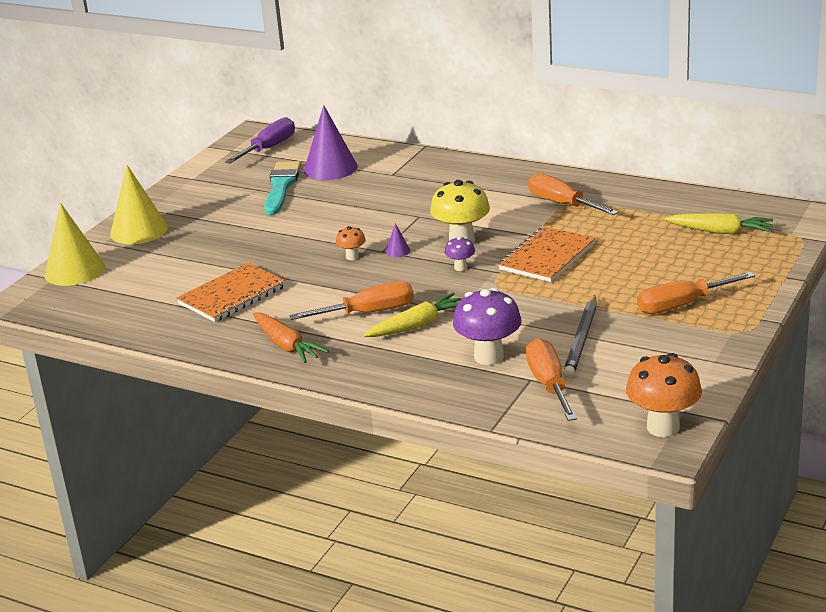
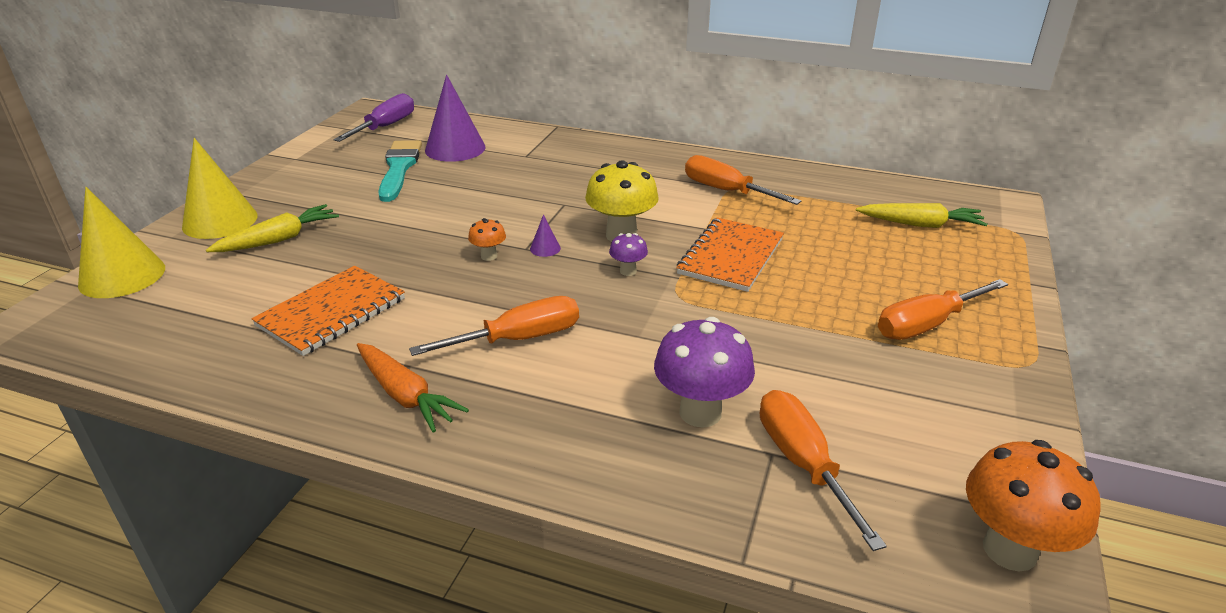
camera: 10 degrees left, 5 degrees up
(417, 325) = (588, 359): yellow carrot -> yellow carrot (279, 239)
(581, 339) = (819, 380): grey pencil -> none

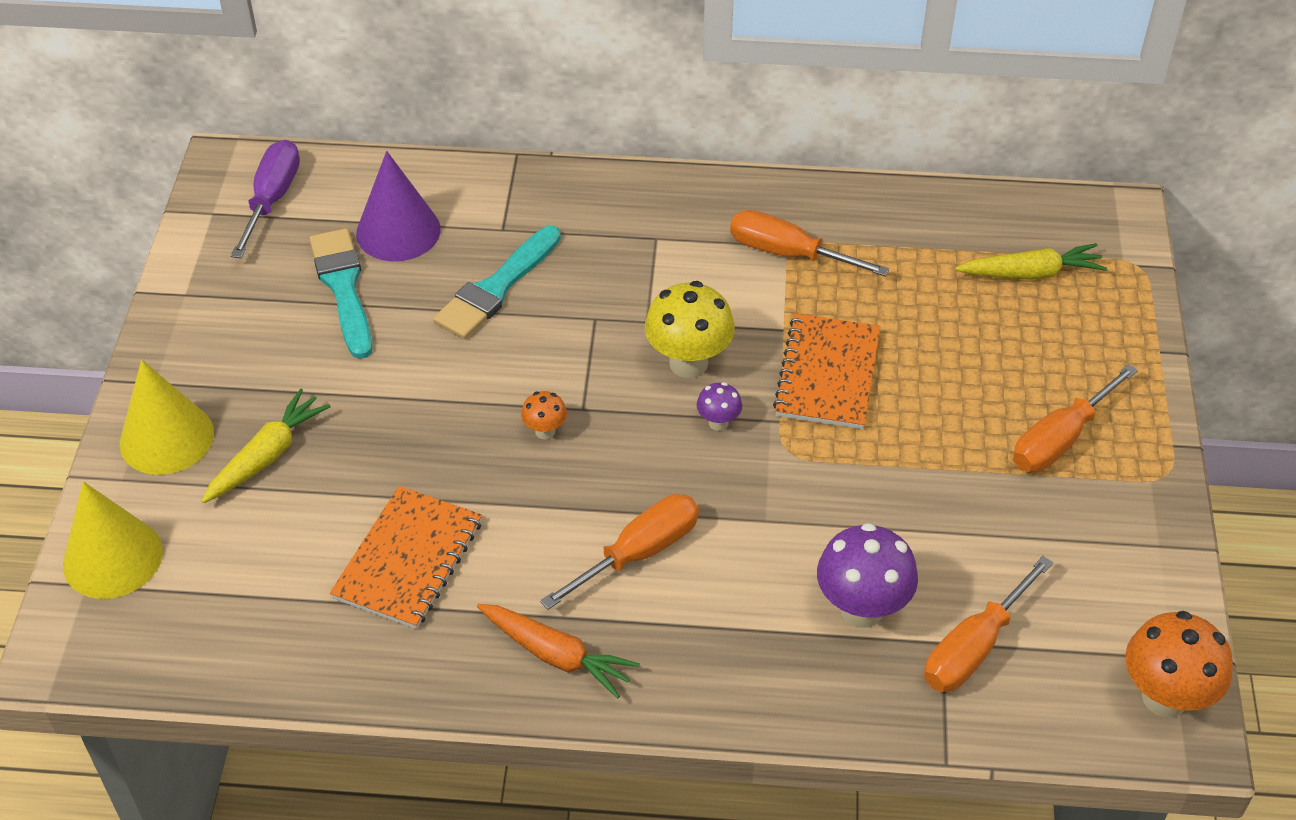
camera: 15 degrees left, 15 degrees up
(503, 181) = (496, 288): none -> turquoise brush
(545, 248) = (606, 404): purple cone -> none
(803, 463) = (973, 647): orange screwdriver -> orange screwdriver turned 105 degrees counterclockwise

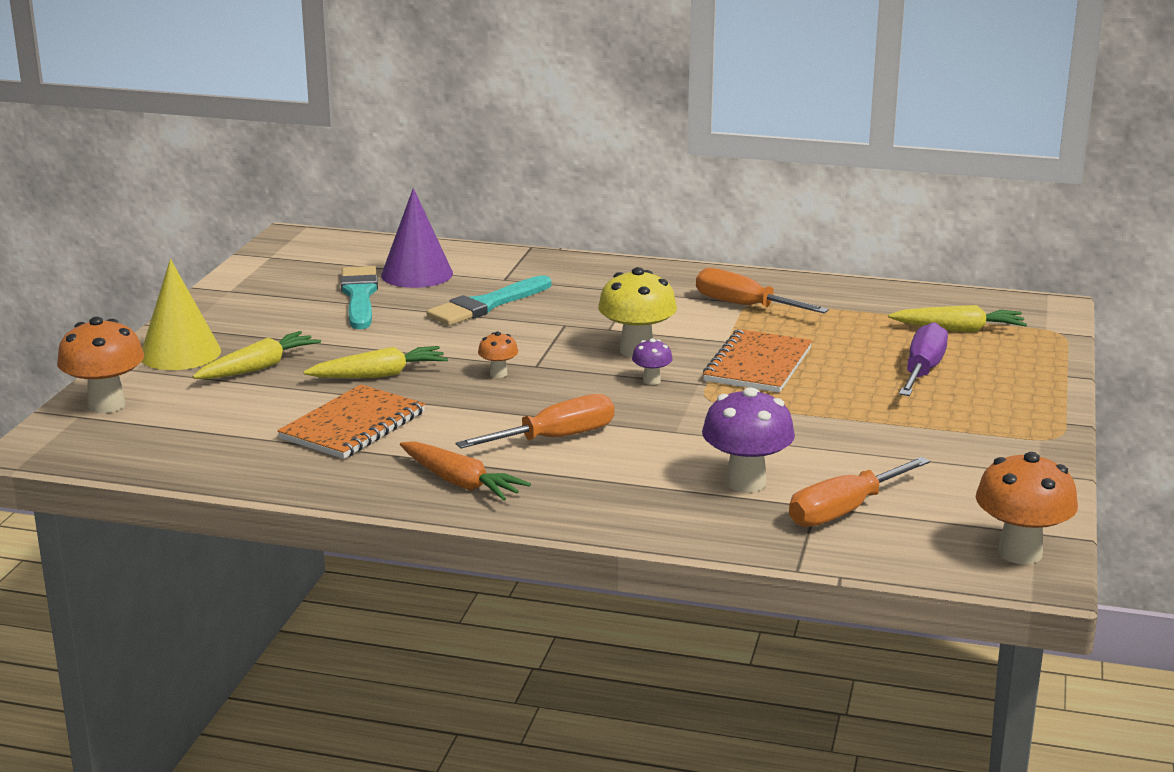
camera: 10 degrees right, 25 degrees down
(112, 557) = (106, 405): yellow cone -> orange mushroom
(272, 199) = (321, 254): purple screwdriver -> purple screwdriver (922, 371)
(410, 452) = (379, 375): none -> yellow carrot
(1060, 439) = (960, 412): orange screwdriver -> none

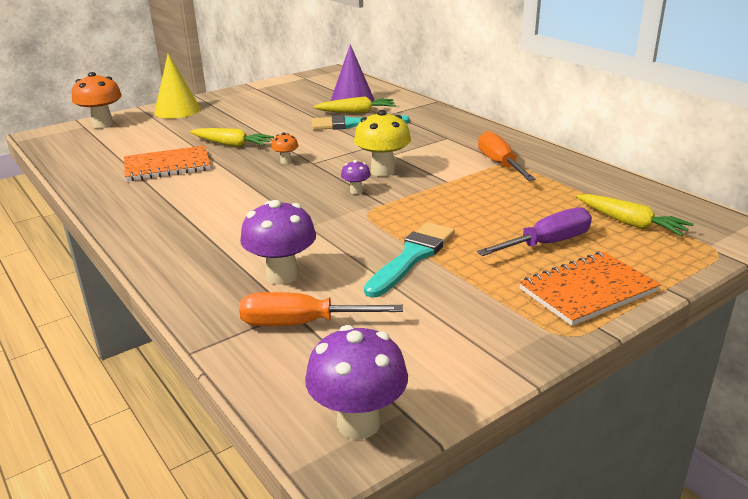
camera: 40 degrees right, 5 degrees up
(258, 368) = (191, 126): yellow carrot -> yellow carrot (356, 112)
(359, 296) = (304, 105): turquoise brush -> turquoise brush (412, 257)
(460, 483) = (146, 213): orange carrot -> none
(555, 438) = (239, 206): orange screwdriver -> none
(757, 365) = (438, 202): orange notebook -> orange notebook (587, 290)
(1020, 553) = (358, 423): orange mushroom -> purple mushroom

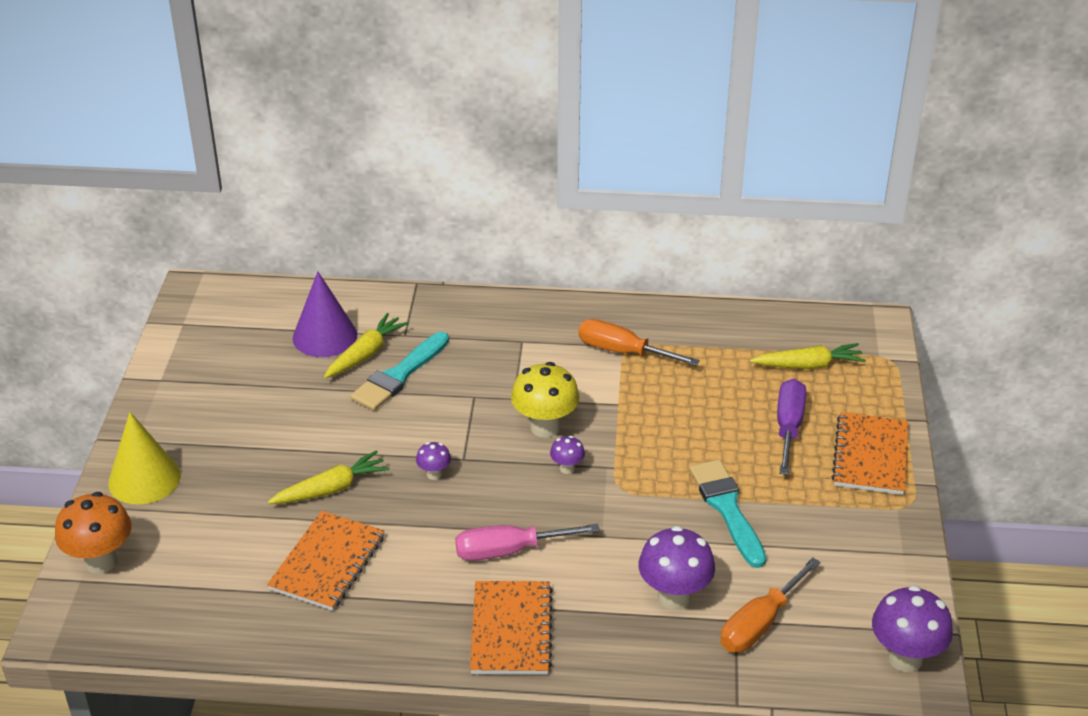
camera: 50 degrees left, 10 degrees up
(171, 234) = (511, 630): none -> orange notebook
(248, 205) = (509, 551): none -> pink screwdriver
(286, 161) = (434, 474): orange mushroom -> purple mushroom

